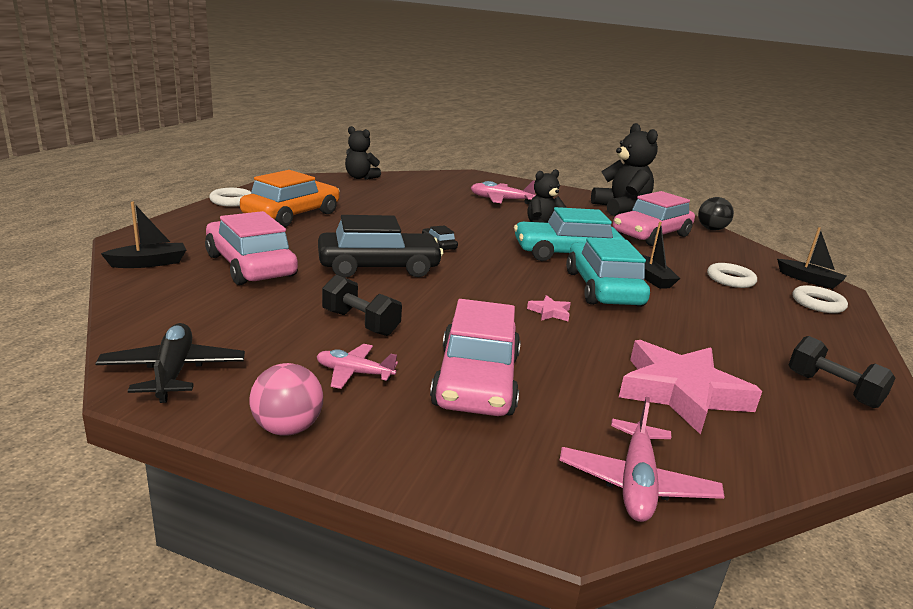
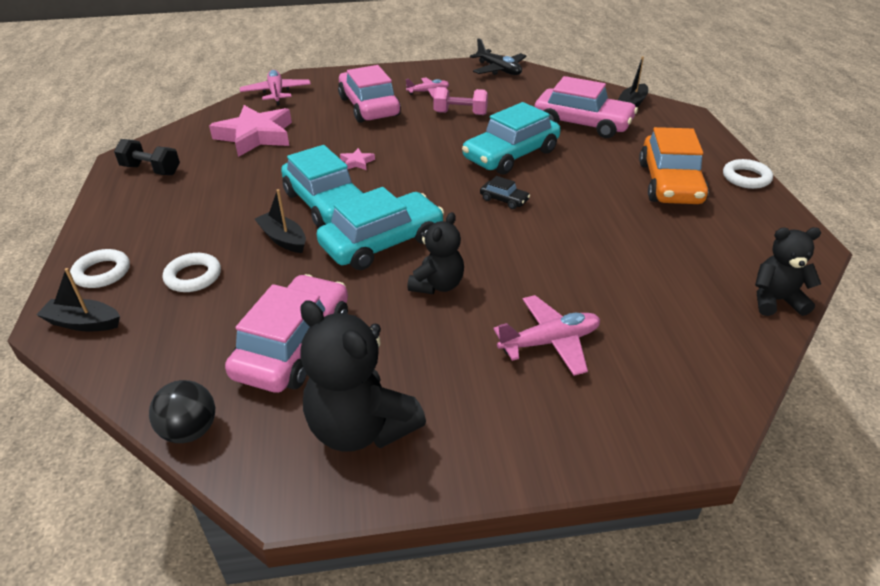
camera: 155 degrees right, 15 degrees up
(287, 428) = (425, 69): pink ball -> none
(360, 323) = (460, 113): black dumbbell -> pink dumbbell
(378, 267) = (511, 155): black car -> turquoise car

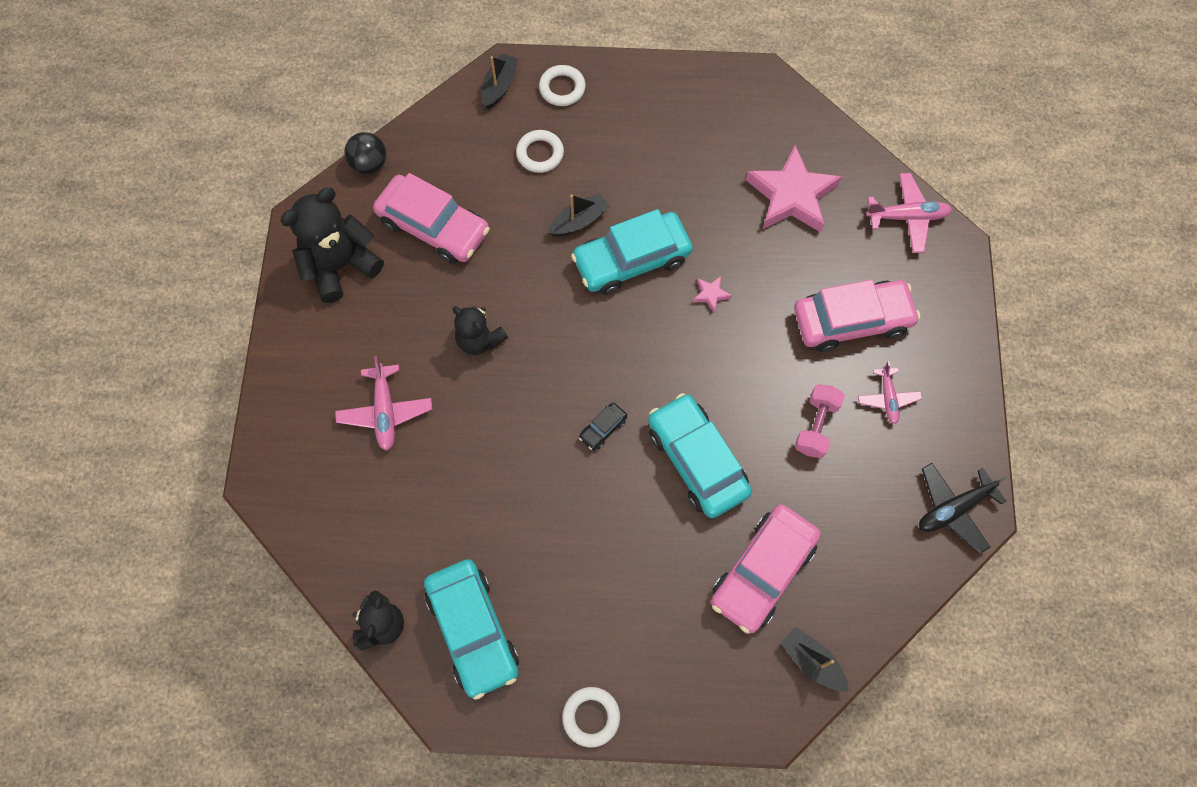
camera: 100 degrees right, 30 degrees up
(151, 170) = (731, 103): black dumbbell -> none
(382, 242) = (554, 303): turquoise car -> turquoise car (473, 630)
(670, 183) = (598, 620): orange car -> none

